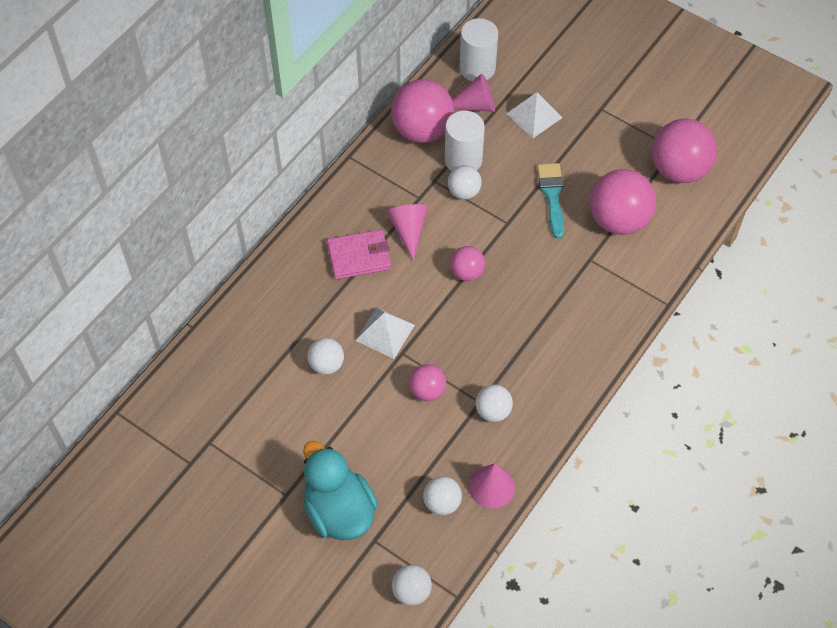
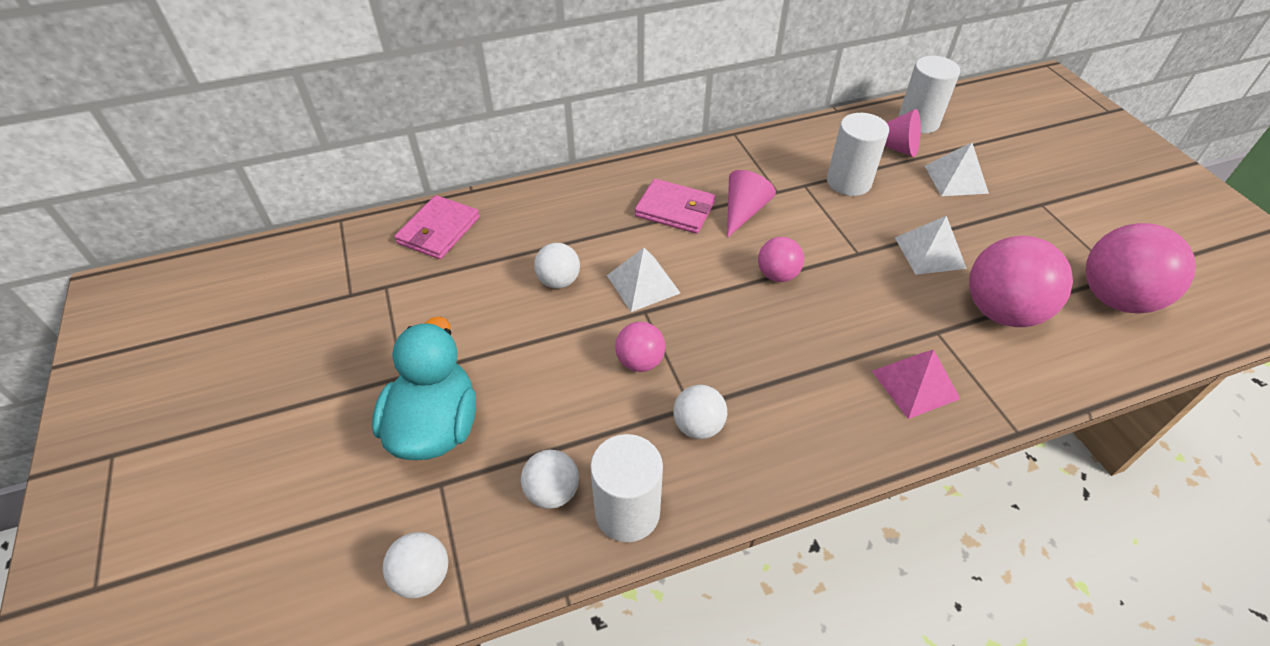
camera: 35 degrees right, 10 degrees down
(202, 376) = (439, 230): none -> pink wallet
(422, 130) = (823, 143): pink ball -> none
(464, 192) = (829, 207): white ball -> none
(491, 486) = (627, 512): pink cone -> white cylinder
(552, 195) = (930, 252): turquoise brush -> white pyramid
(597, 306) = (915, 384): none -> pink pyramid

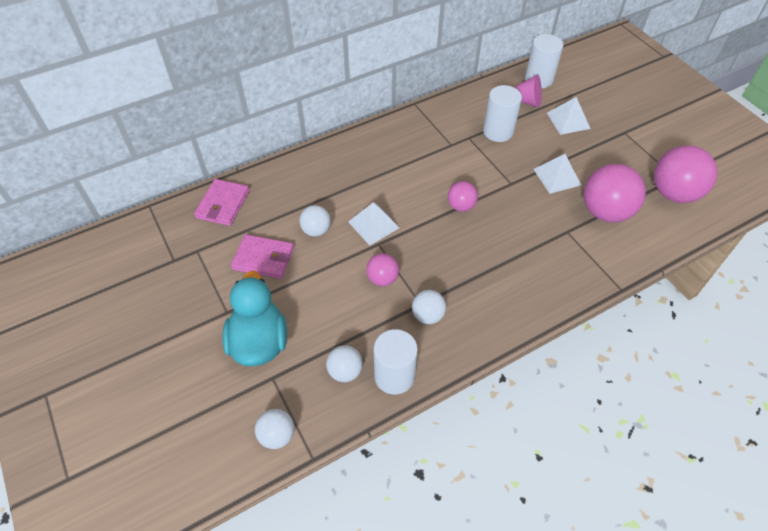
camera: 10 degrees left, 5 degrees up
(675, 209) = (384, 167): pink wallet -> pink wallet (263, 258)
(743, 211) = (431, 163): pink cone -> none
(915, 384) = (557, 268): pink pyramid -> none

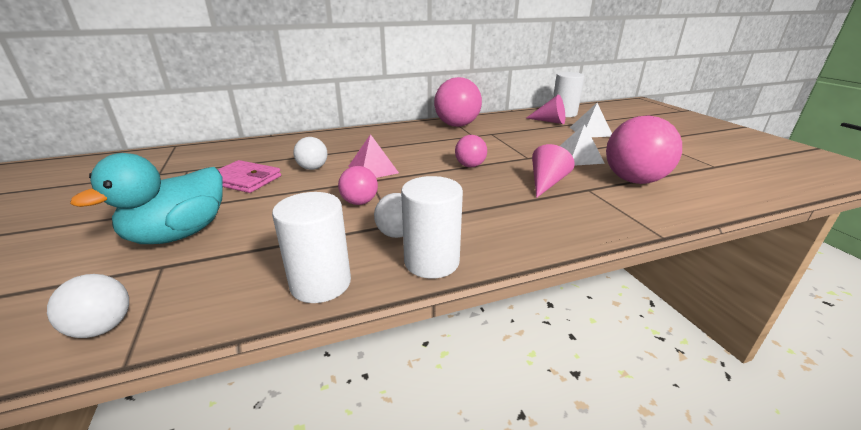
camera: 10 degrees right, 25 degrees down
(223, 204) = (239, 149): pink wallet -> none
(259, 341) = (179, 234): turquoise duck -> turquoise duck turned 150 degrees counterclockwise
(345, 371) = (258, 271): white ball -> none
(373, 224) = (373, 169): white pyramid -> pink pyramid
(498, 131) = (520, 132): white cylinder -> white cylinder (431, 262)
(532, 226) = (546, 183): none -> pink cone
(673, 193) = (715, 175): pink ball -> pink ball (457, 125)

